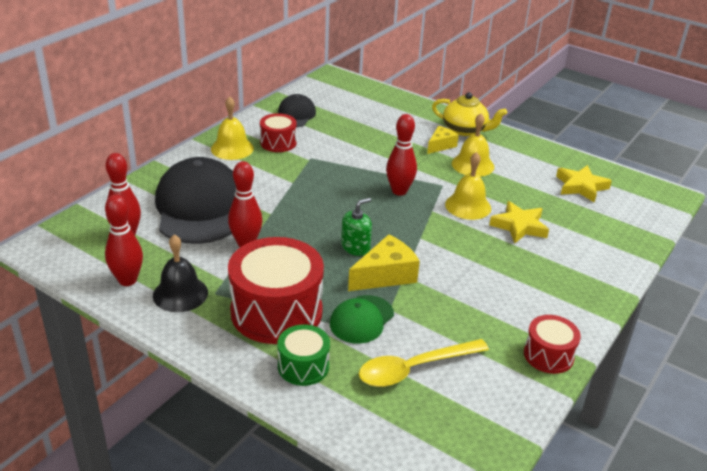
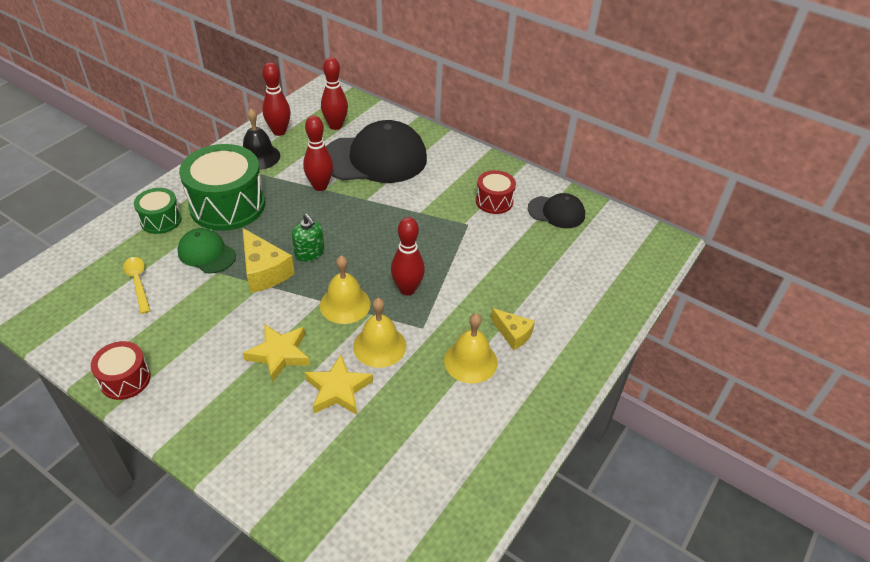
camera: 90 degrees right, 10 degrees up
(232, 148) = (477, 172): yellow bell -> yellow bell (345, 304)
(276, 311) = (227, 205): red drum -> green drum
(414, 368) = (138, 282): yellow spoon -> yellow spoon, size x0.64
(465, 130) = (558, 364): yellow teapot -> none
(581, 187) = (428, 476): yellow star -> yellow star (279, 354)

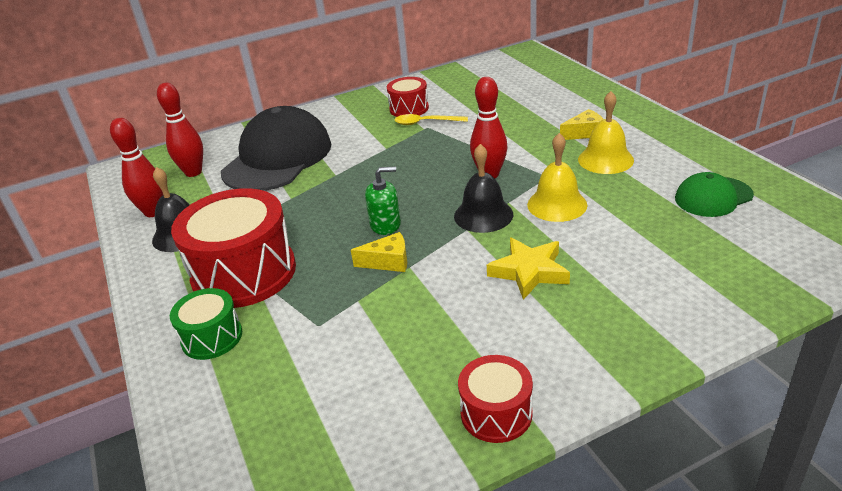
camera: 55 degrees left, 10 degrees down
(138, 282) = (318, 376): yellow spoon -> yellow spoon (425, 123)
(206, 253) = (317, 304): green cap -> green cap (713, 197)
(227, 205) = (244, 273): green drum -> red drum
(264, 271) = (388, 262): yellow cheese -> yellow cheese, size x0.63
(320, 186) = (283, 199): red bowling pin -> none
(338, 389) = (602, 240): yellow star -> none
(345, 304) = (483, 215): yellow bell -> black bell
(556, 212) = (451, 84): black cap -> none

